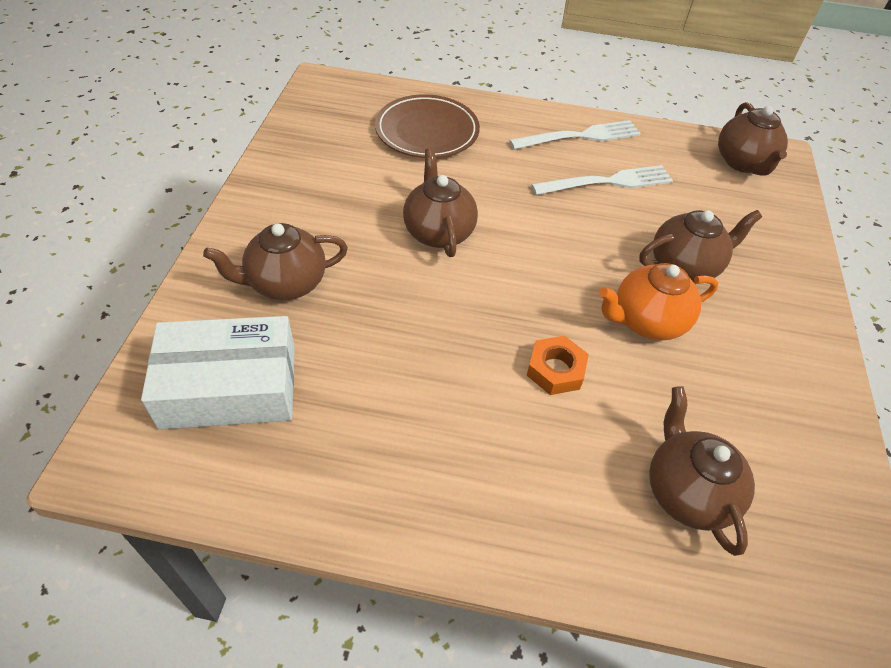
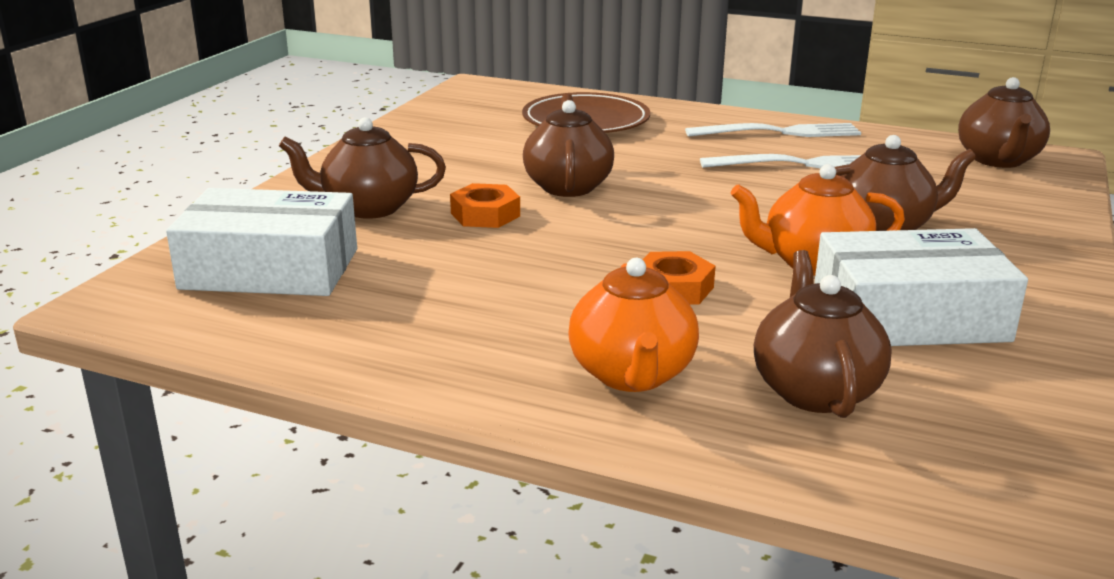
camera: 15 degrees right, 25 degrees down
(384, 282) = (485, 214): none -> orange nut
(555, 494) = (632, 375): none -> orange teapot
(728, 384) = (909, 316): none -> white box

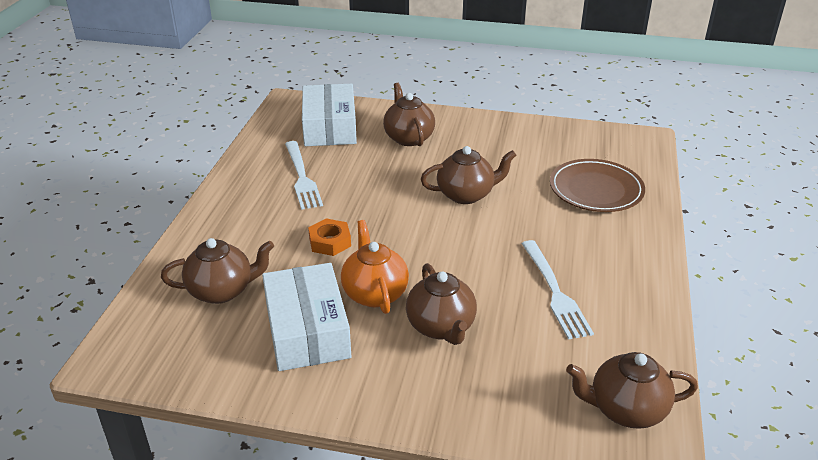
camera: 80 degrees right, 10 degrees up
(485, 214) = (412, 173): orange nut -> none
(632, 375) = (235, 235): orange teapot -> none
(781, 132) = (627, 281): white fork -> white fork (302, 177)

